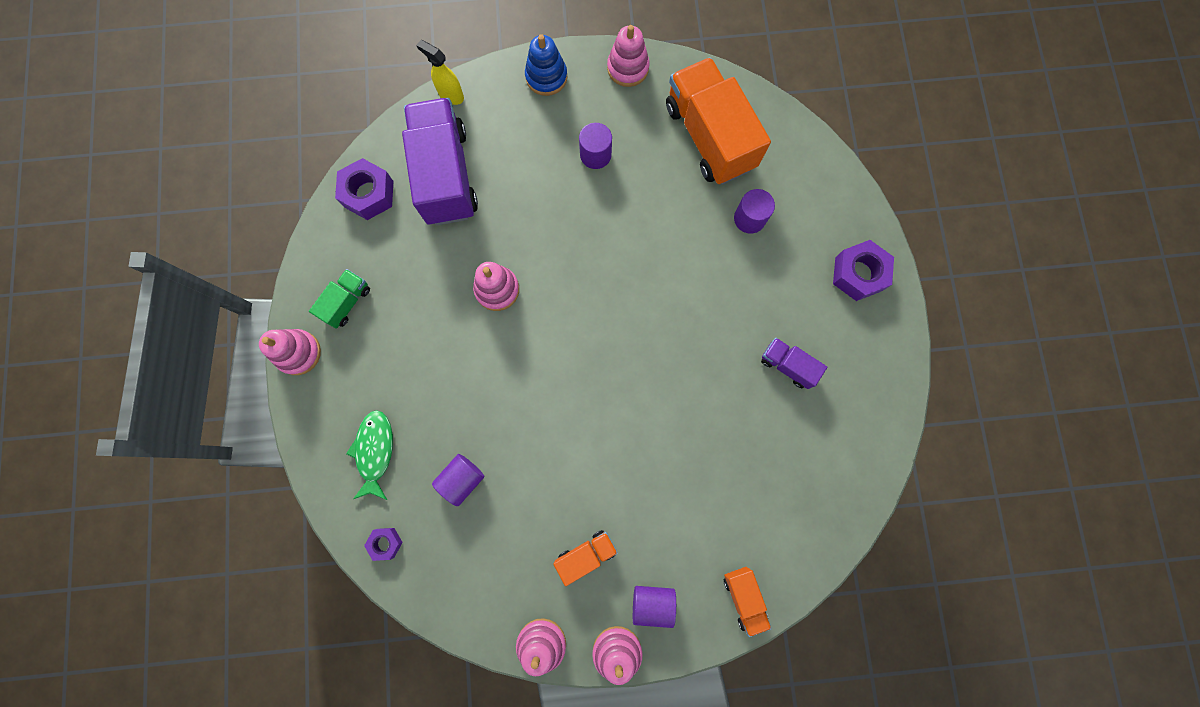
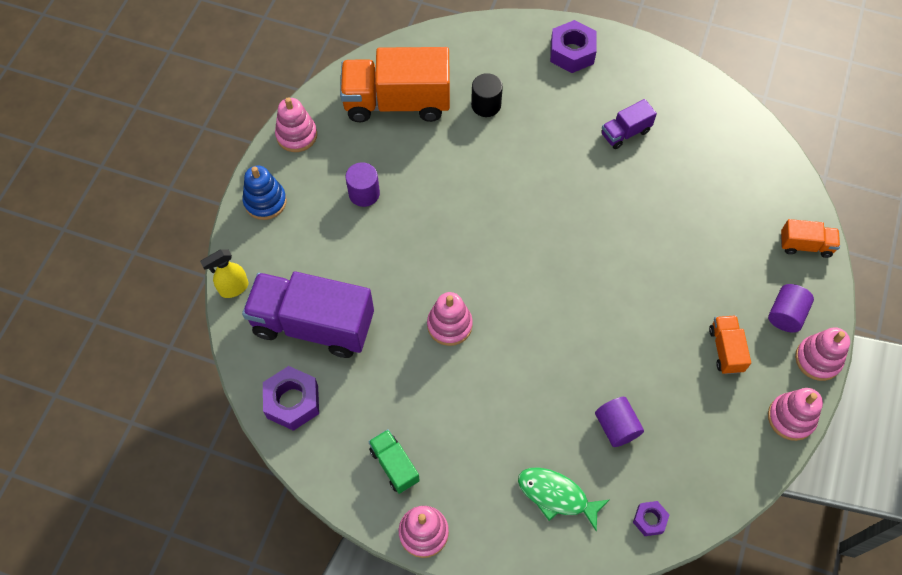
camera: 65 degrees left, 15 degrees down
(749, 218) = (486, 105): purple cylinder -> black cylinder

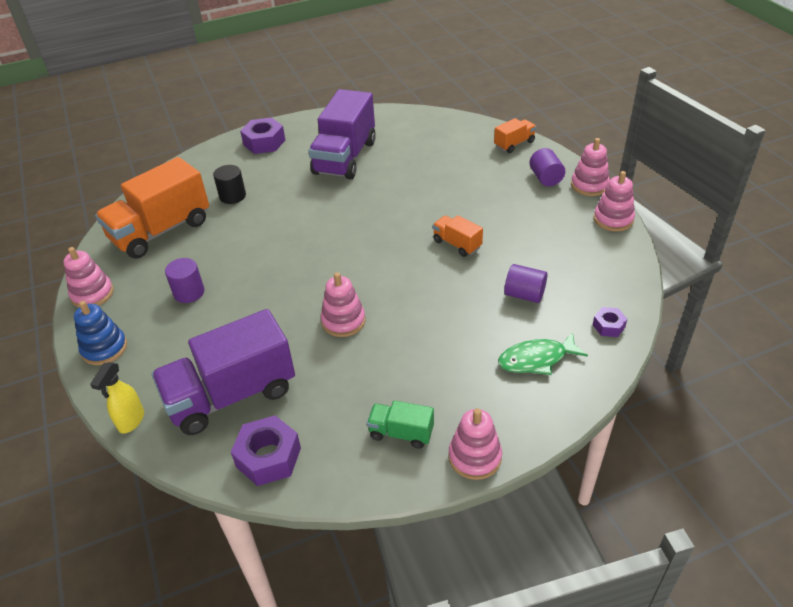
camera: 40 degrees left, 20 degrees down
(625, 133) = (345, 158): purple truck -> purple truck, size x2.13
(725, 349) = (535, 214): orange truck -> orange truck (457, 244)

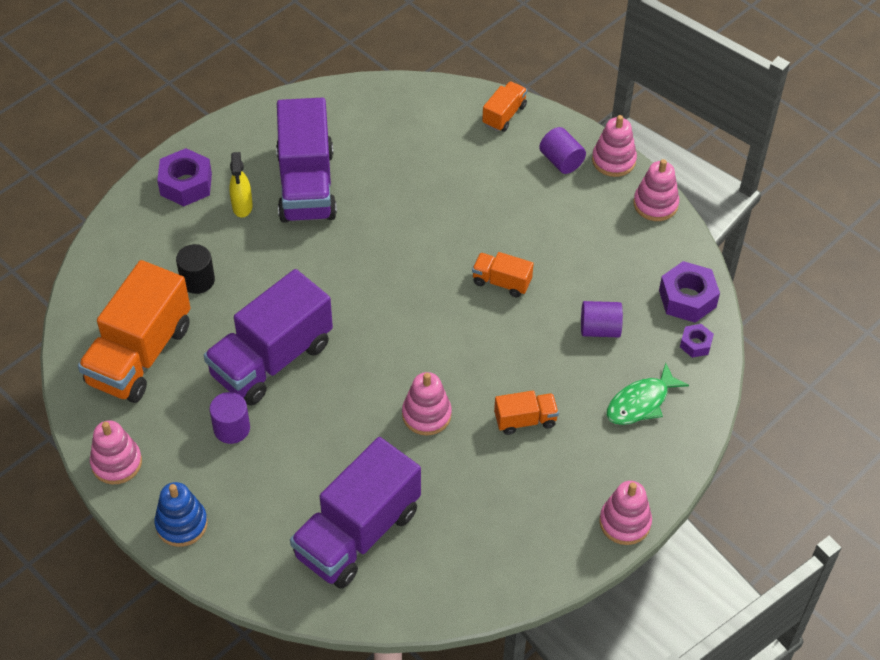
camera: 25 degrees left, 10 degrees up
(131, 421) = (270, 593): yellow spray bottle -> yellow spray bottle (242, 207)
(249, 255) = (271, 359): none -> purple truck
(268, 457) = (433, 584): purple nut -> purple nut (687, 298)
(401, 433) = (547, 520): green truck -> none
(424, 346) = (525, 420): none -> orange truck

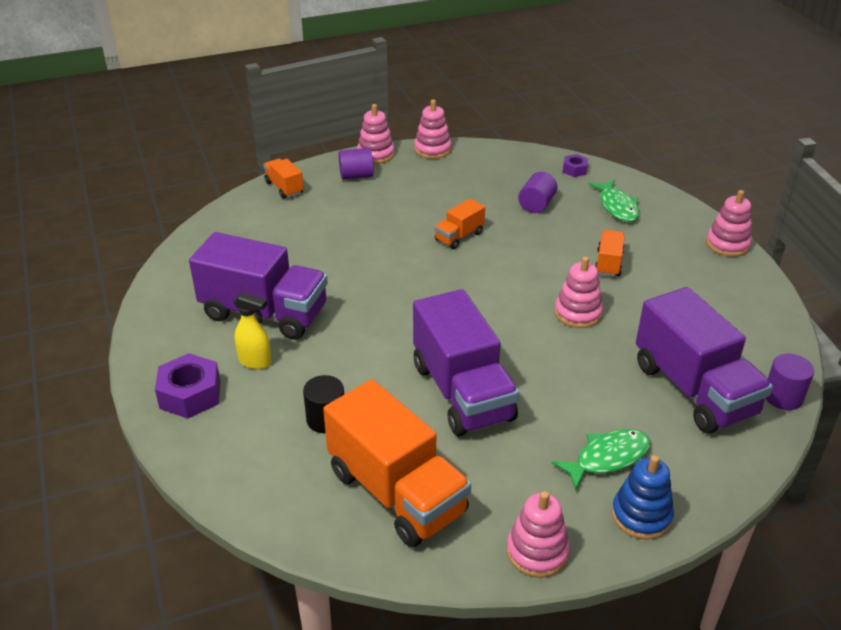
camera: 65 degrees left, 15 degrees down
(231, 428) = (533, 443): purple cylinder -> purple cylinder (783, 397)
(237, 485) = (607, 458): none -> green fish
(687, 298) = (530, 161): purple nut -> none

